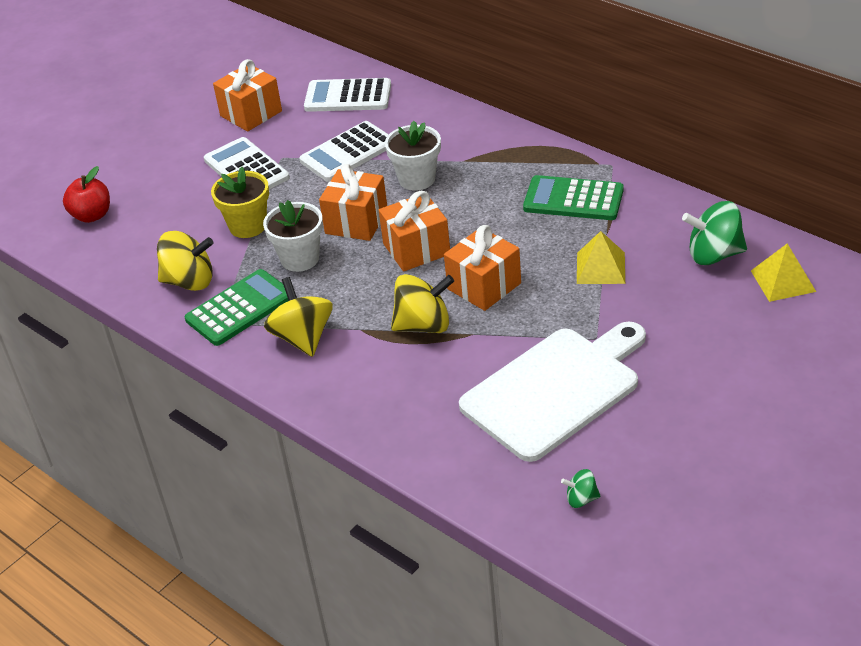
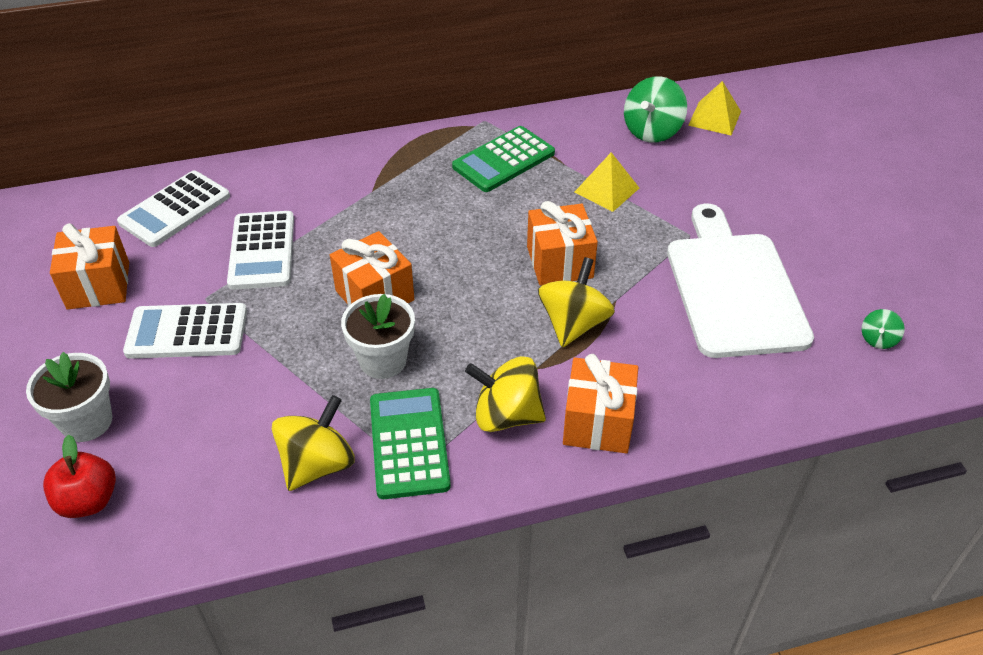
camera: 60 degrees left, 5 degrees up
(248, 226) = (282, 374): yellow flower pot -> none
(416, 249) = (462, 277): orange gift -> orange gift (598, 422)
(417, 179) = (362, 228): white flower pot -> white flower pot (87, 422)

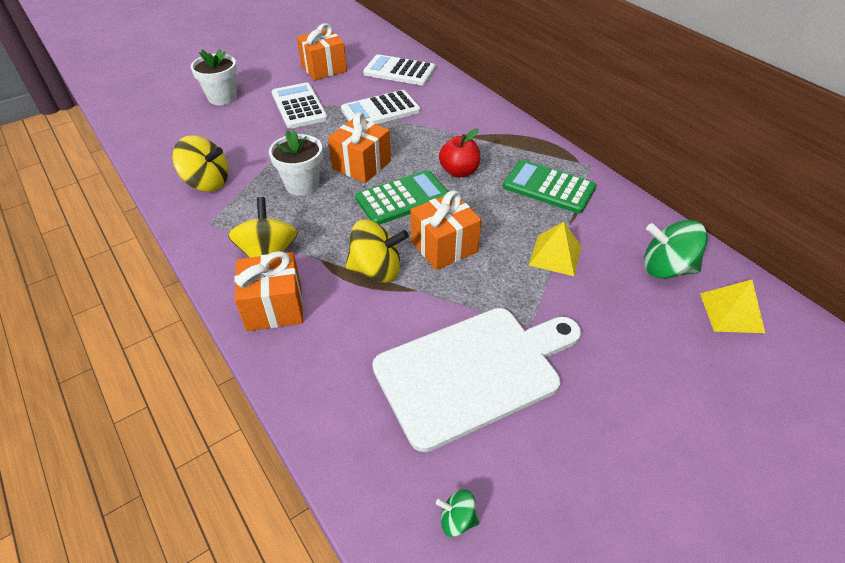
camera: 70 degrees right, 0 degrees up
(88, 501) = (169, 115): red apple -> red apple (459, 171)
(409, 443) = (232, 215): green calculator -> green calculator (402, 198)

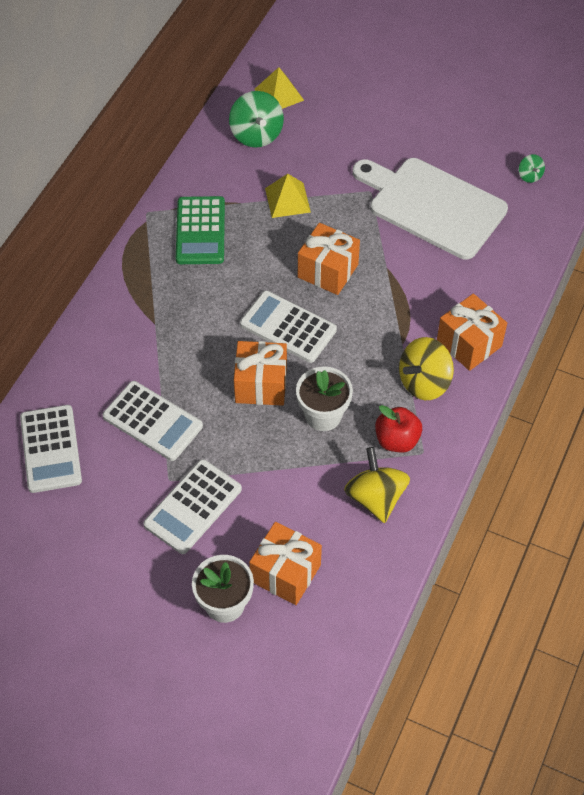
camera: 120 degrees left, 10 degrees up
(324, 69) = (90, 536): orange gift -> orange gift (285, 573)
(376, 270) = (385, 301): yellow spinning top -> none
(402, 198) = (288, 327): green calculator -> white calculator
(459, 171) = (219, 303): red apple -> red apple (397, 440)

